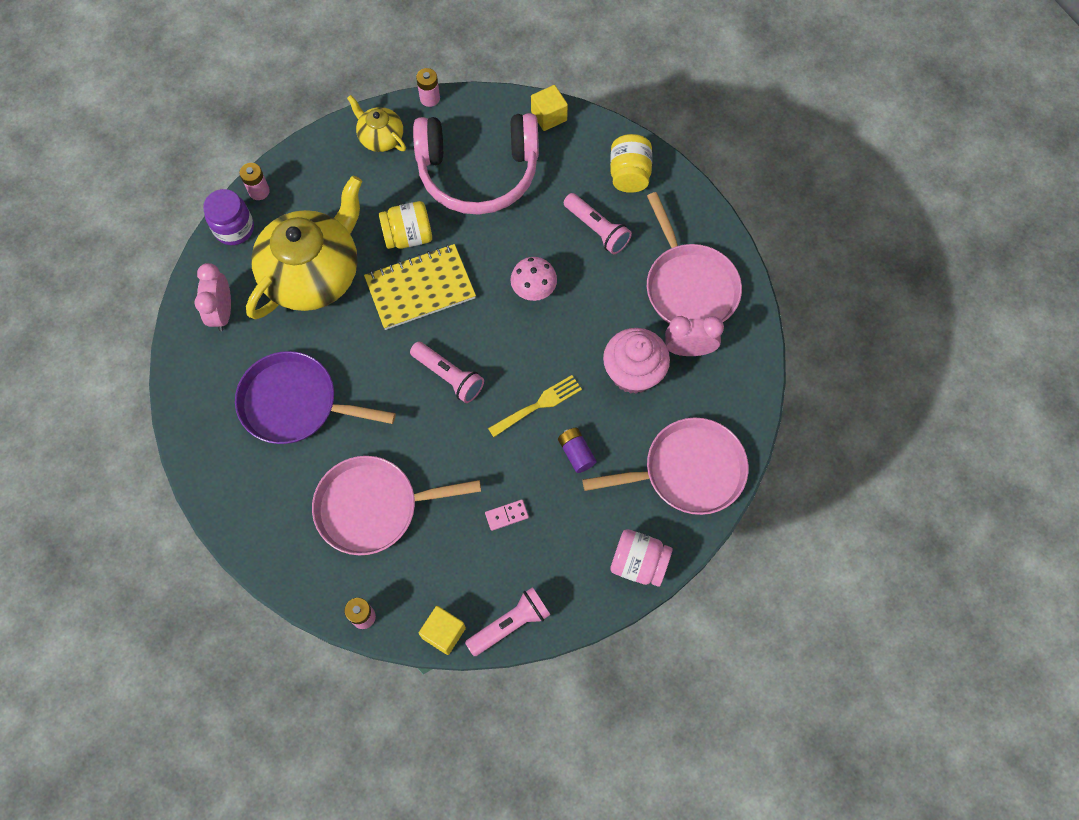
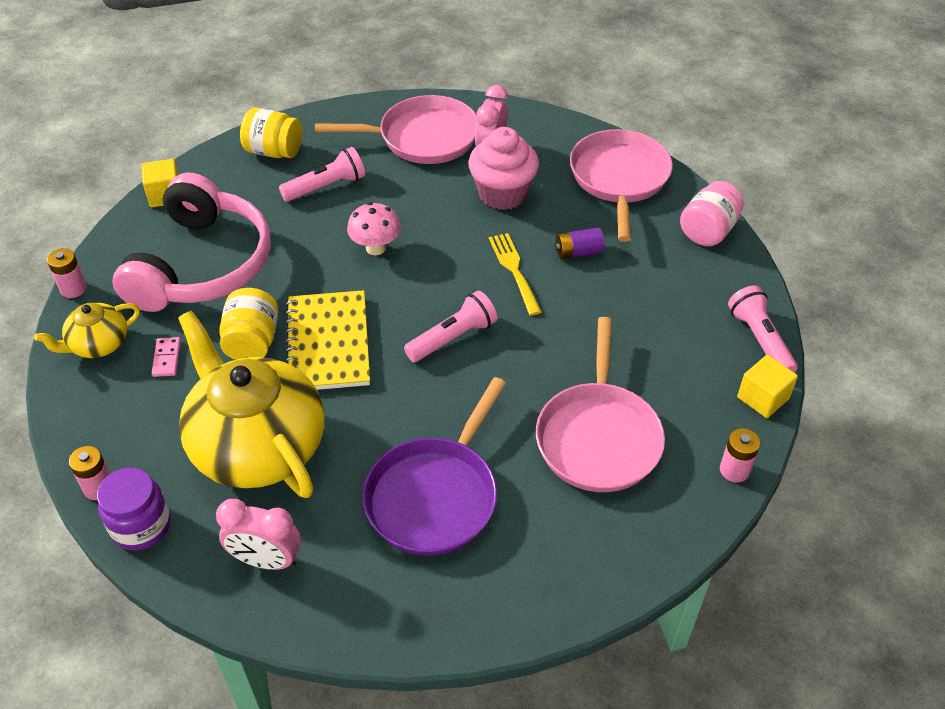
camera: 75 degrees left, 20 degrees down
(506, 515) = (635, 319): pink domino -> pink domino (166, 358)

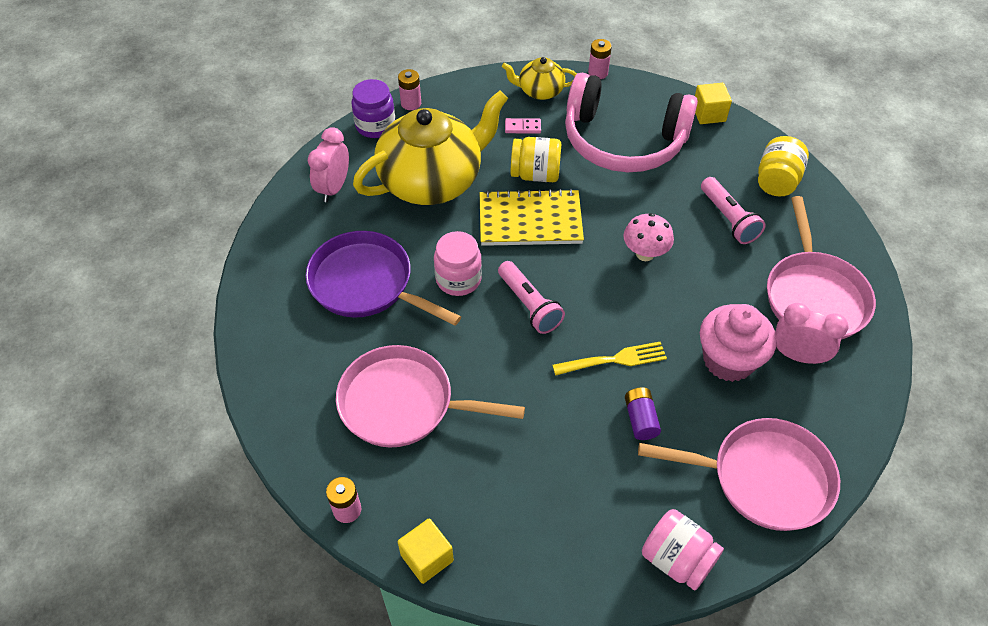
camera: 95 degrees right, 5 degrees up
(98, 344) = (540, 91): yellow teapot -> yellow teapot turned 60 degrees counterclockwise
(421, 403) = (458, 279): none -> pink jar
(760, 340) = (504, 575): pink flashlight -> none

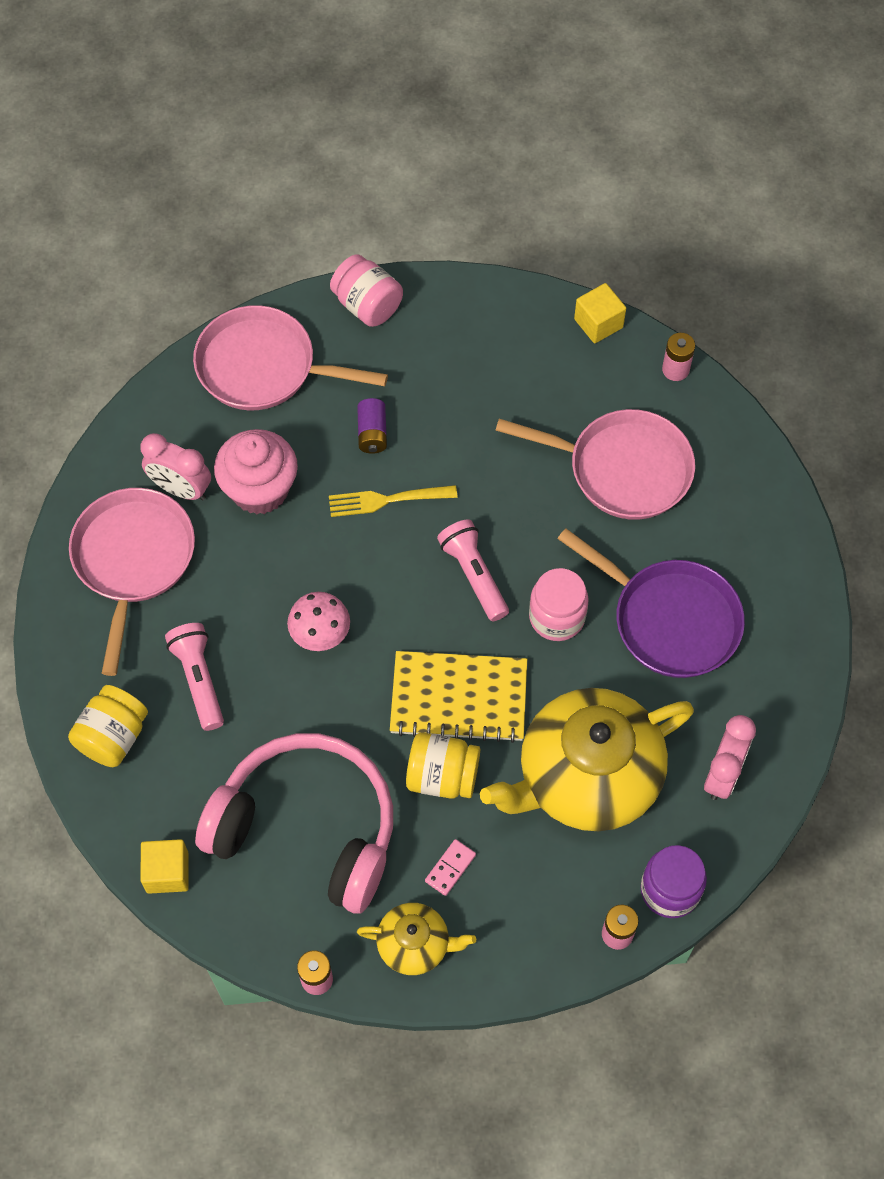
camera: 175 degrees left, 10 degrees up
(522, 127) = (450, 868): pink domino -> pink domino turned 60 degrees counterclockwise

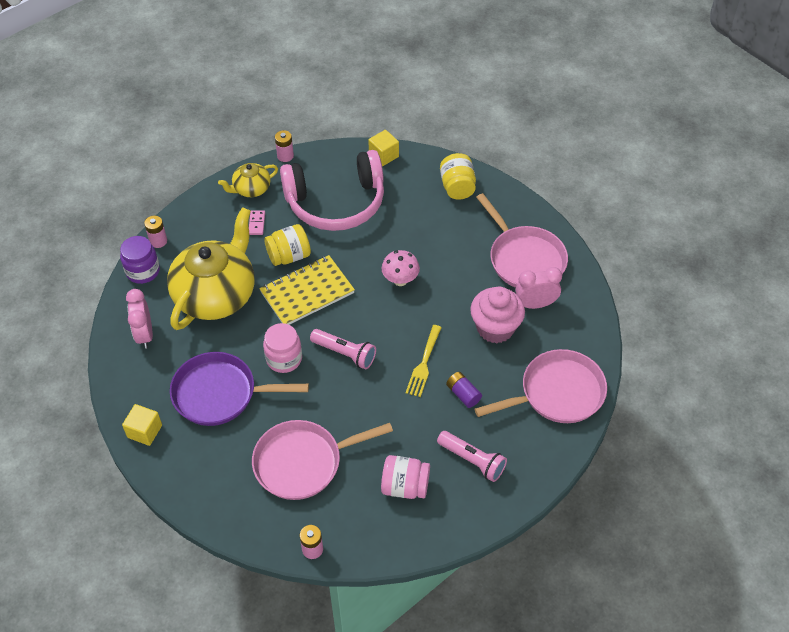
camera: 145 degrees right, 10 degrees down
(199, 680) = (441, 229): pink flashlight -> pink flashlight (472, 460)
(367, 305) = (534, 468): pink jar -> pink jar (405, 486)
(387, 500) = (424, 363): yellow fork -> yellow fork turned 150 degrees clockwise
(598, 323) = (384, 550): yellow cube -> yellow cube (144, 431)

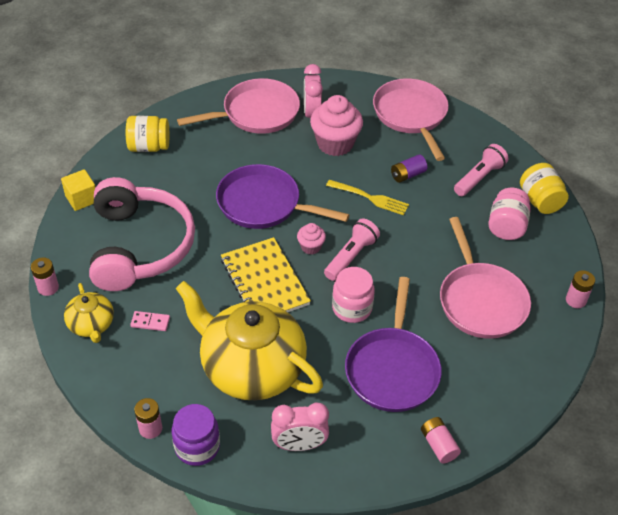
camera: 85 degrees left, 5 degrees down
(144, 431) = (438, 445): yellow cube -> pink battery
(289, 256) = (208, 294): yellow jar -> yellow jar (540, 201)
(352, 321) = (310, 247): none -> pink cupcake
(400, 280) = (263, 204): pink mushroom -> purple pan

